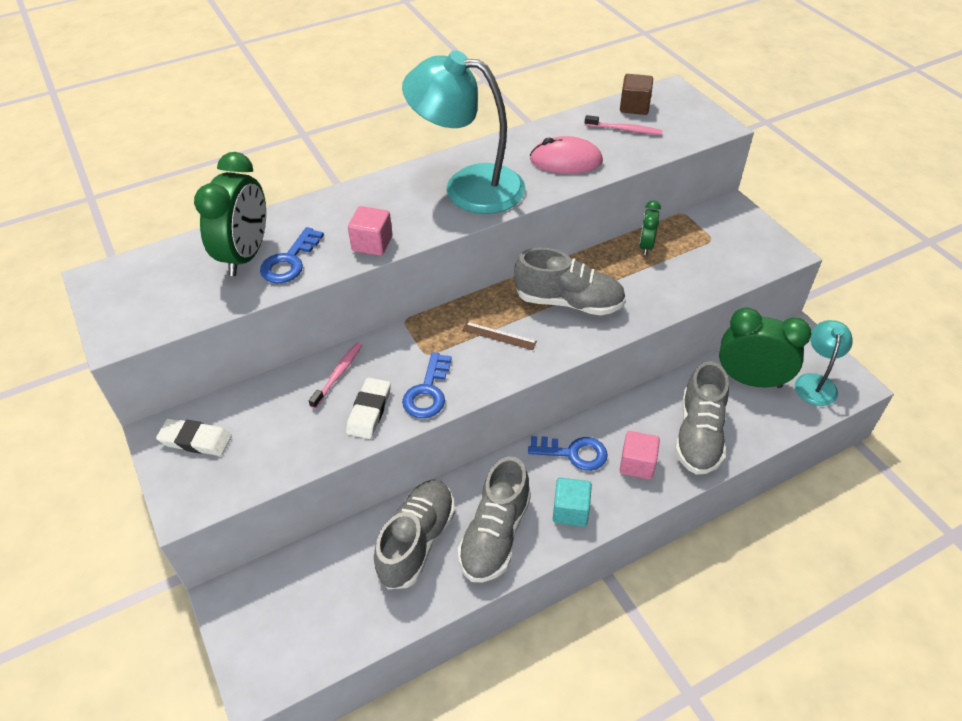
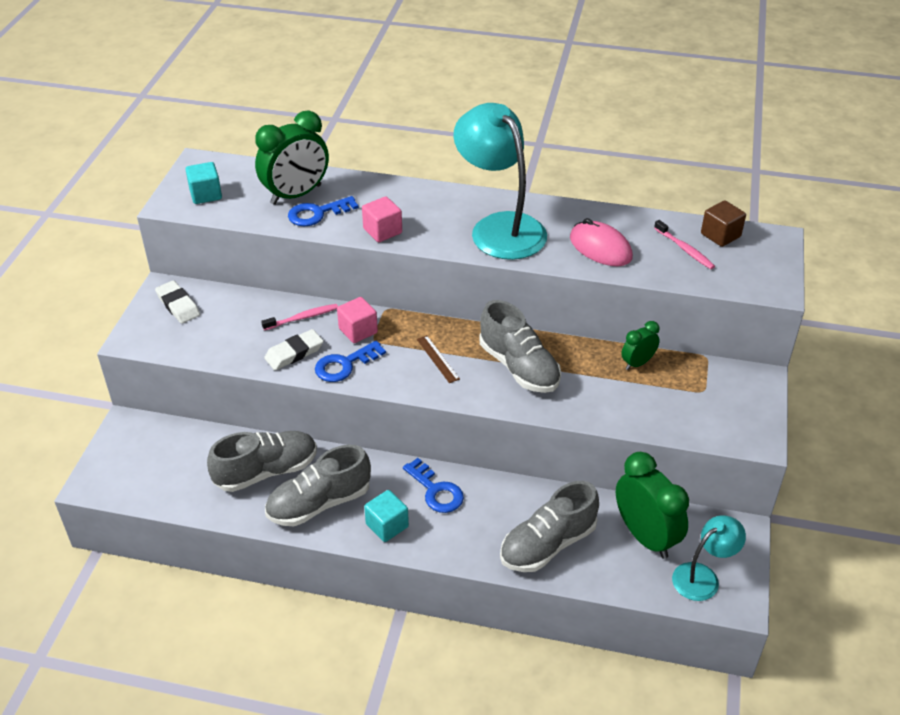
camera: 40 degrees right, 5 degrees down
(146, 305) = (206, 194): none -> turquoise cube
(637, 464) = (473, 530): pink cube -> pink cube (358, 331)

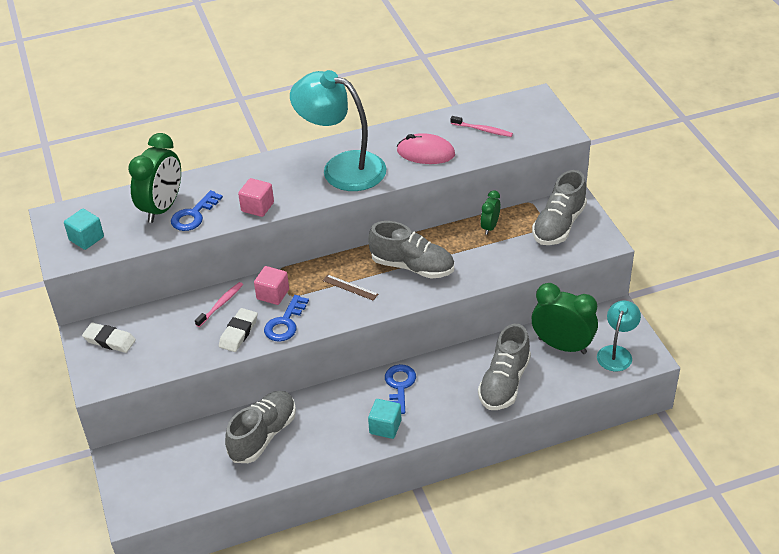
camera: 30 degrees left, 0 degrees up
(319, 503) = (323, 437): grey shoe -> grey shoe (559, 225)
(436, 490) = (399, 386): blue key -> blue key turned 105 degrees counterclockwise
(720, 235) = (498, 110): brown cube -> none

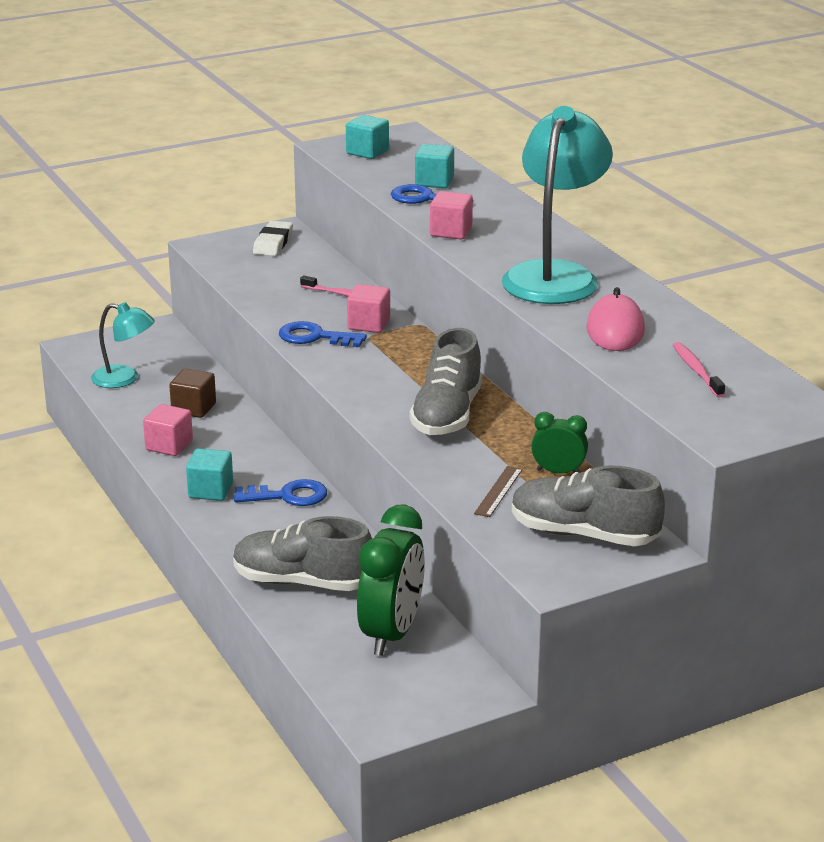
camera: 80 degrees right, 15 degrees down
(162, 208) = (434, 182): green clock -> turquoise cube
(238, 332) = (294, 311): white eraser -> none
(263, 435) = (193, 408): grey shoe -> brown cube
(316, 450) = (169, 446): none -> pink cube
(350, 287) = (392, 373): brown ruler -> brown ruler (498, 491)
(483, 130) = (696, 370): pink toothbrush -> pink toothbrush turned 150 degrees clockwise
(616, 353) = (384, 690): turquoise lamp -> turquoise lamp (124, 379)

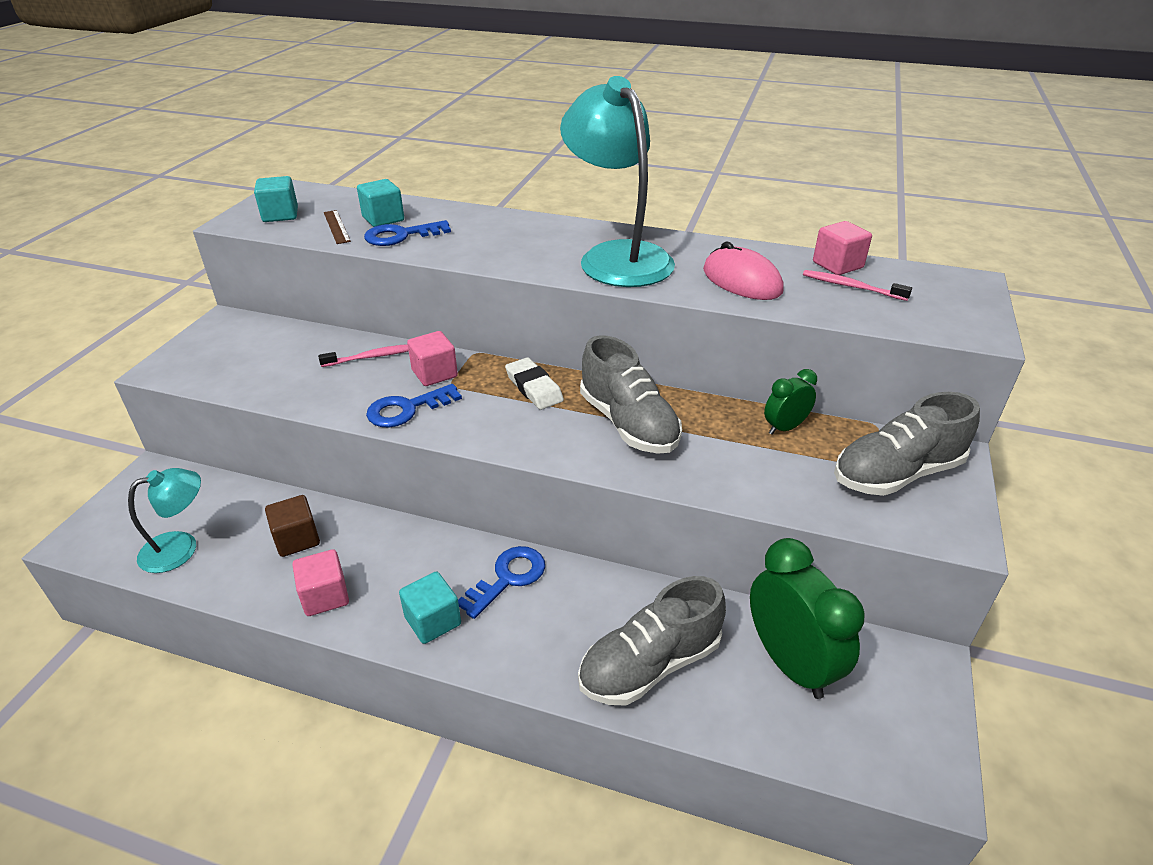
camera: 45 degrees left, 10 degrees up
(273, 243) = (232, 337): white eraser -> white eraser (534, 387)
(451, 232) = (473, 254): pink cube -> pink cube (837, 265)
(498, 491) = (782, 473): brown ruler -> brown ruler (336, 227)

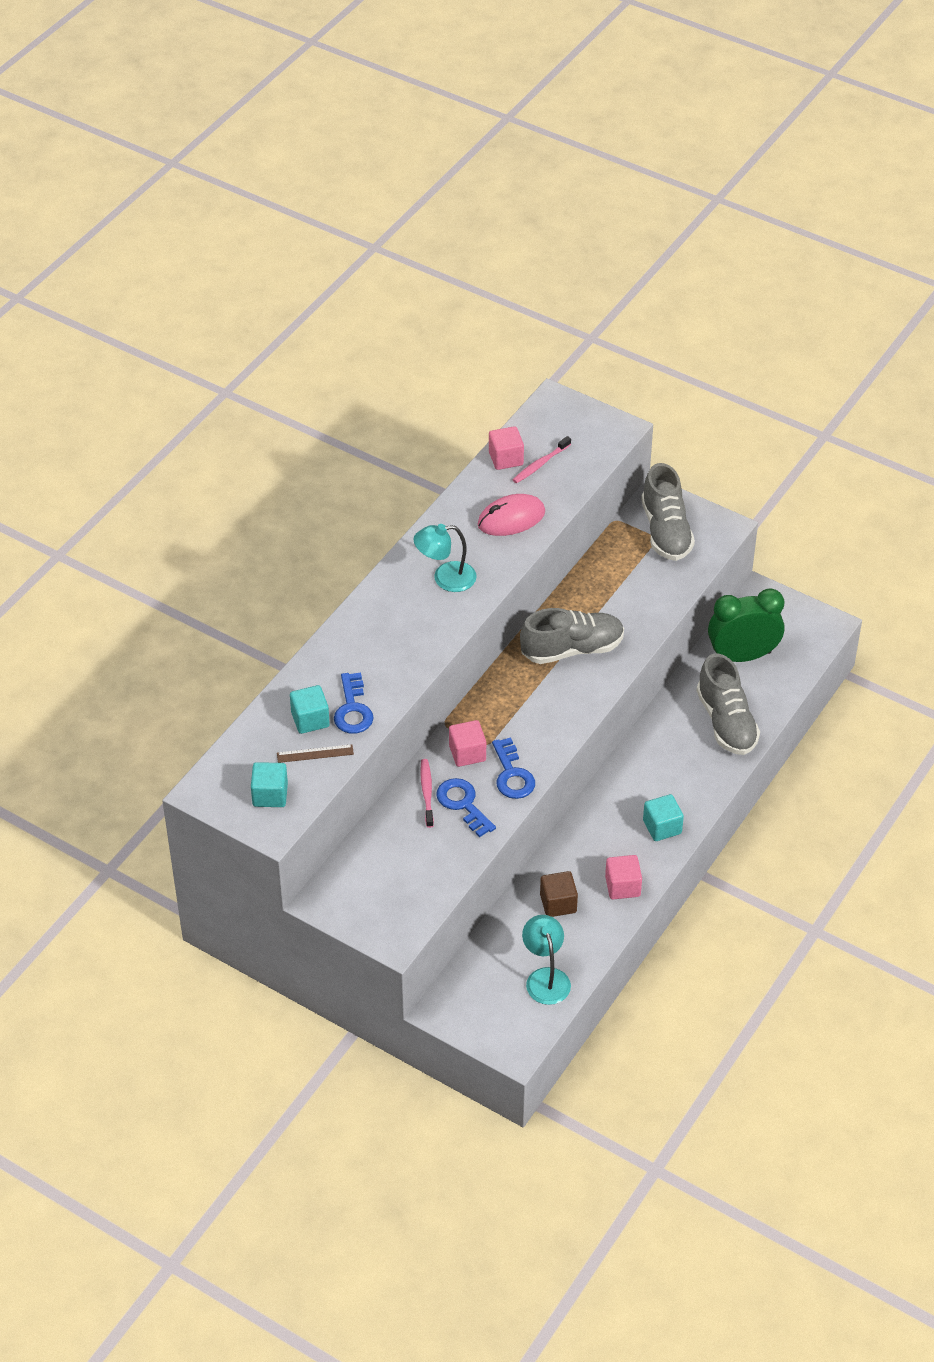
camera: 75 degrees left, 10 degrees up
(508, 578) = (635, 781): blue key -> blue key (463, 804)
(534, 387) = (508, 694): white eraser -> none
(617, 256) = (445, 578): turquoise lamp -> turquoise lamp, size x0.55
(784, 427) = (603, 567): green clock -> none

